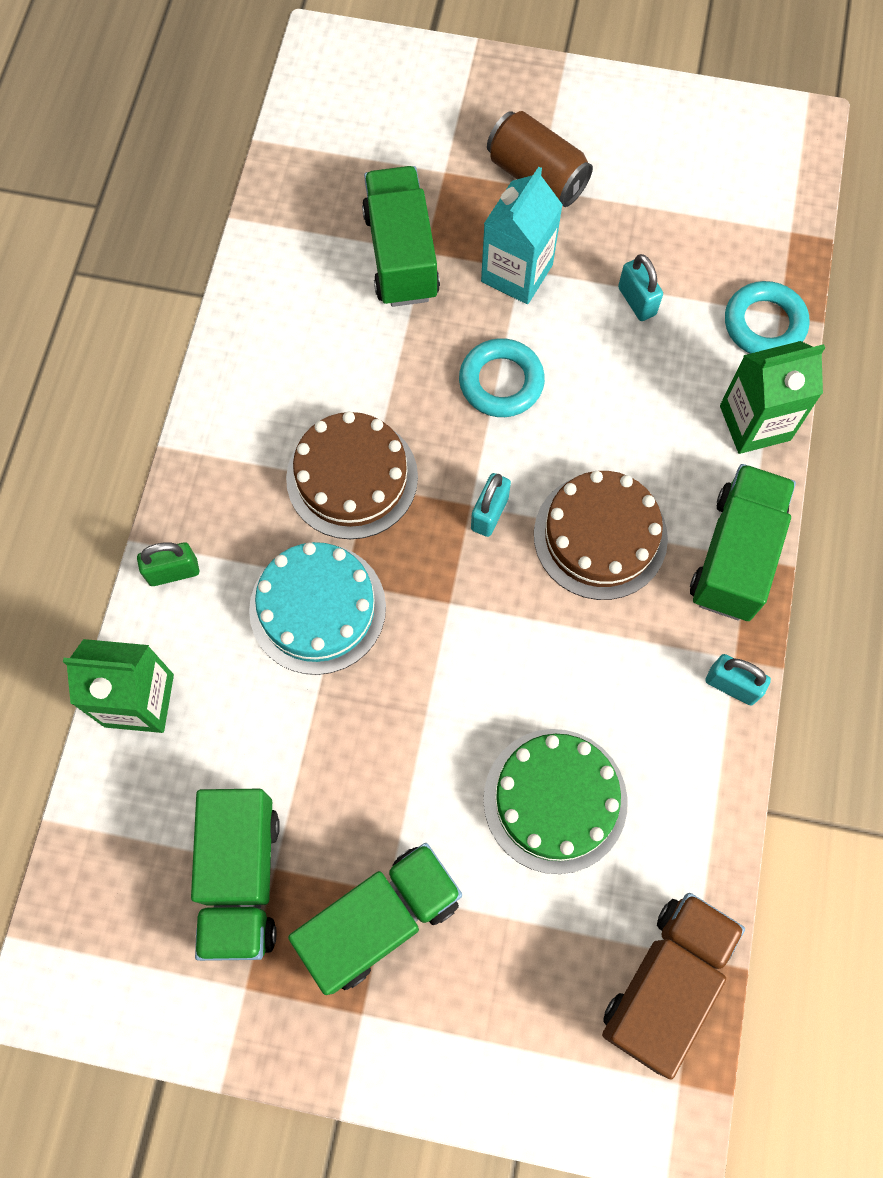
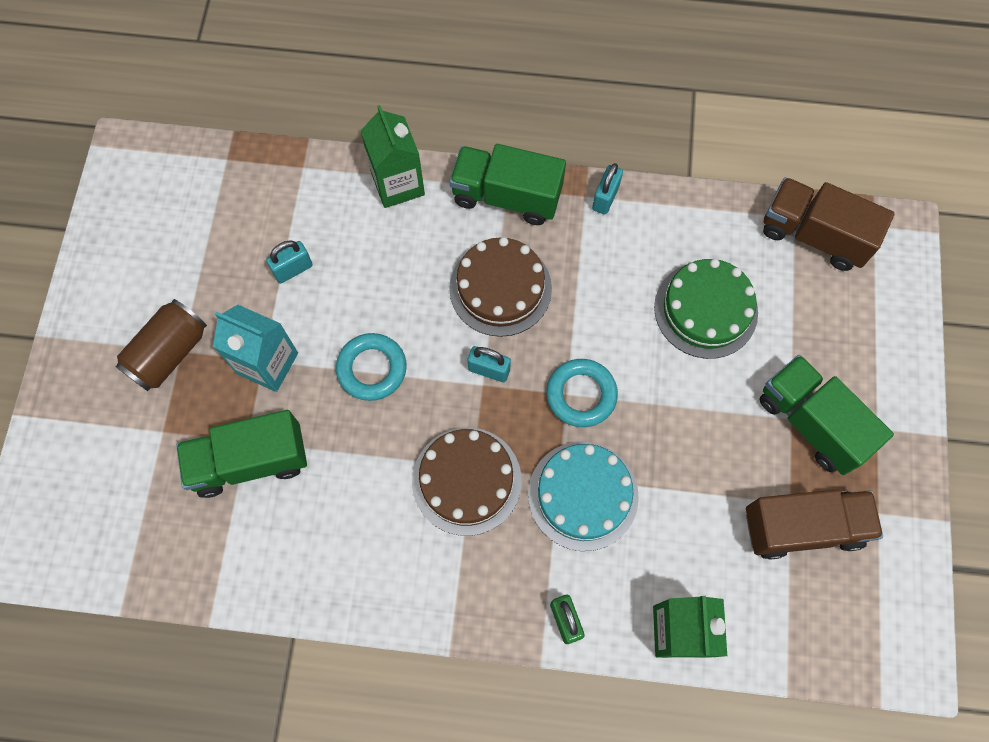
camera: 95 degrees left, 0 degrees up
(241, 878) = (802, 527): green truck -> brown truck
(764, 324) = (311, 178): turquoise ring -> turquoise ring (581, 395)

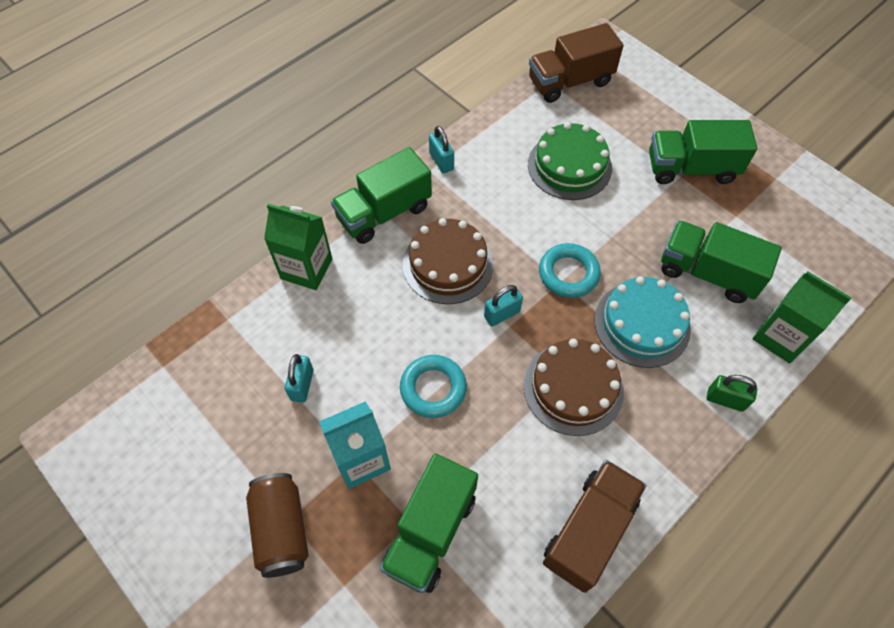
camera: 50 degrees left, 10 degrees down
(694, 518) = (707, 273): none -> green truck
(802, 527) = (757, 221): brown truck -> brown truck (589, 531)

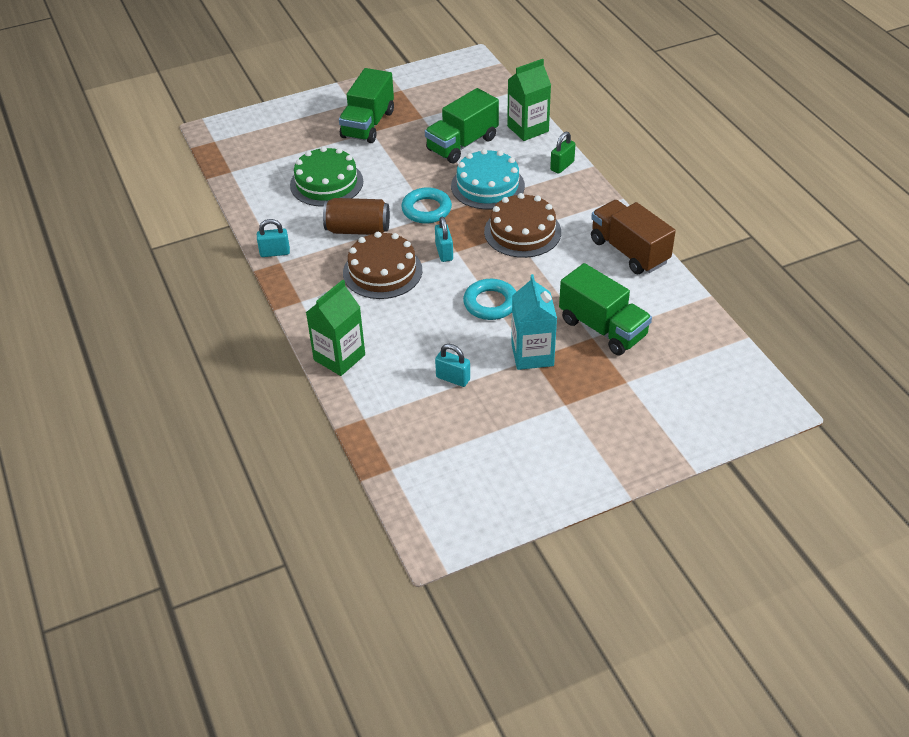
camera: 70 degrees left, 15 degrees down
(281, 530) = (572, 410): brown can -> brown can (358, 230)
(384, 212) = (308, 298): green truck -> none
(570, 81) = (239, 160): brown truck -> none

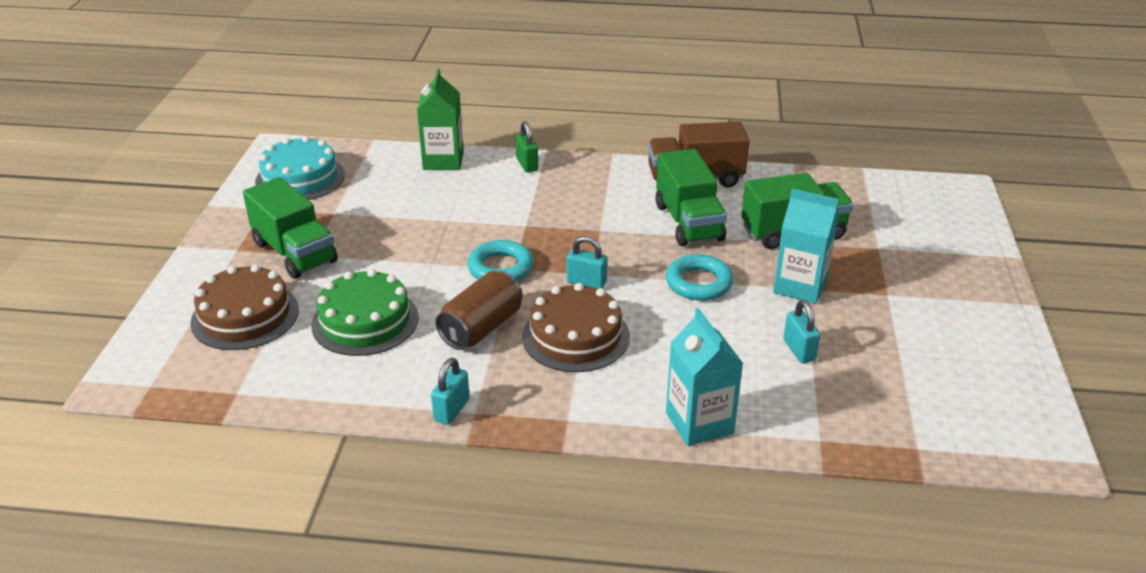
camera: 60 degrees left, 10 degrees down
(339, 357) = (699, 423): green carton -> turquoise carton
(453, 378) = (799, 350): turquoise padlock -> turquoise padlock turned 75 degrees counterclockwise
(462, 144) = (416, 206): green truck -> green truck (688, 222)
(487, 186) = (506, 216): turquoise cake -> turquoise cake (300, 178)
(522, 232) = (604, 223): brown cake -> brown cake (245, 316)

